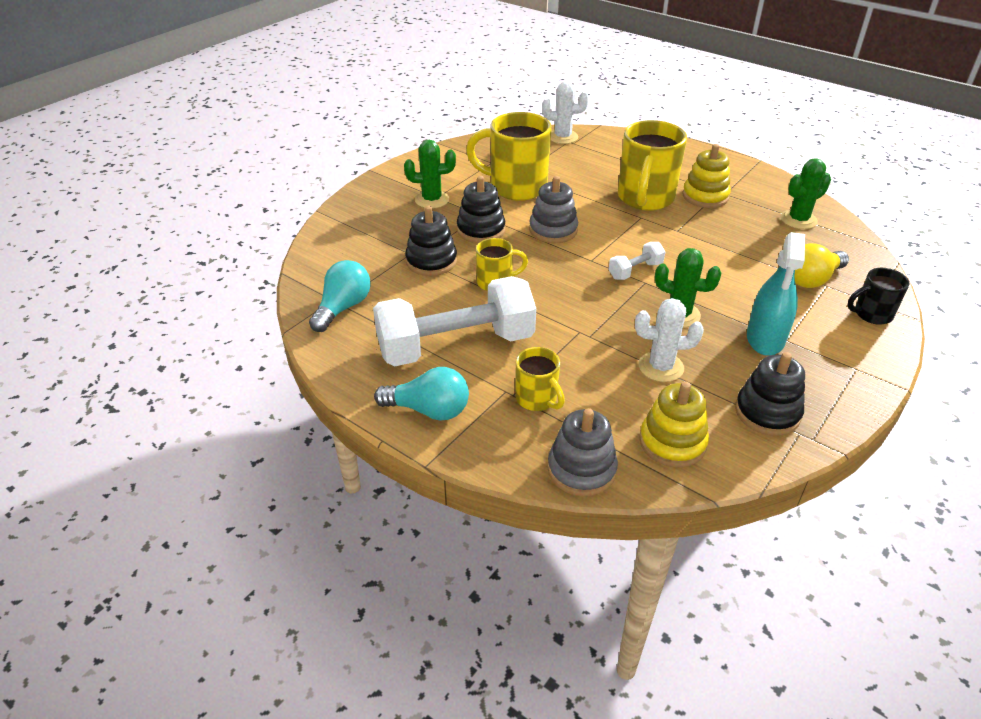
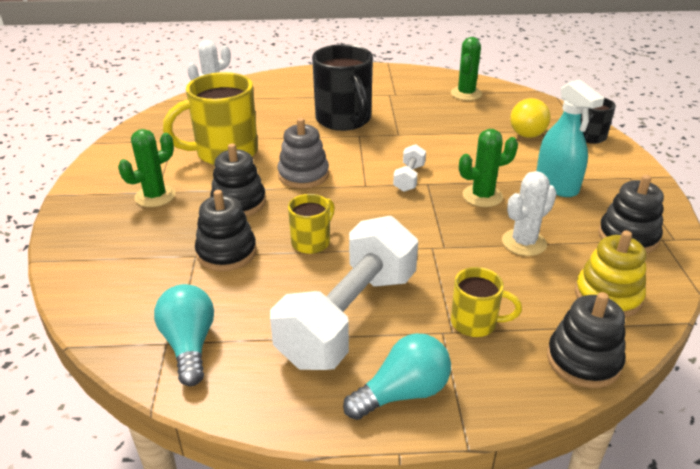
camera: 40 degrees left, 5 degrees down
(581, 469) = (583, 360): grey stacking toy -> black stacking toy
(645, 199) = (344, 120): yellow mug -> black mug
(705, 196) = (385, 101): yellow stacking toy -> none

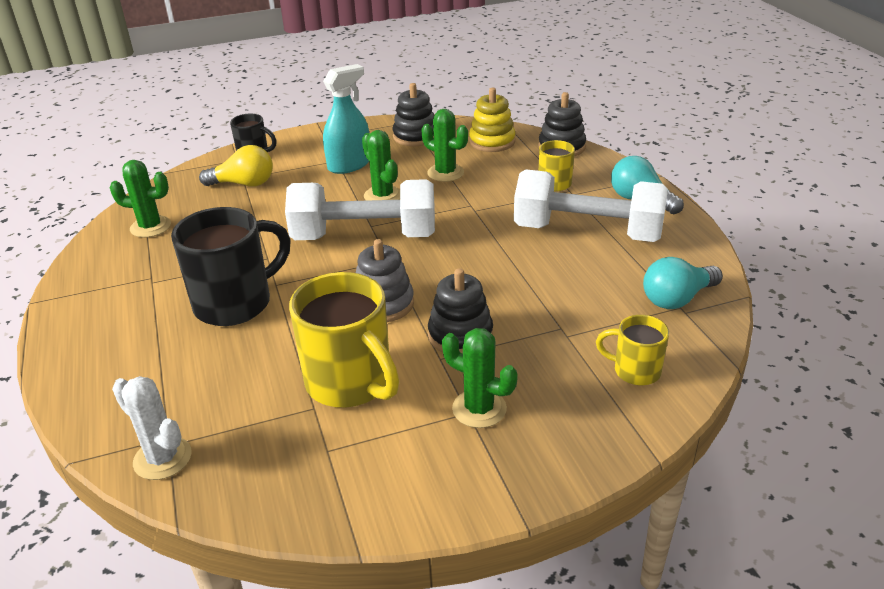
camera: 105 degrees left, 0 degrees up
(226, 252) = (550, 316): black stacking toy -> none
(312, 242) = (503, 270): yellow mug -> yellow mug (634, 371)
(409, 178) = (364, 236): white dumbbell -> white dumbbell, size x2.35
(524, 242) = (445, 173): white cactus -> green cactus

